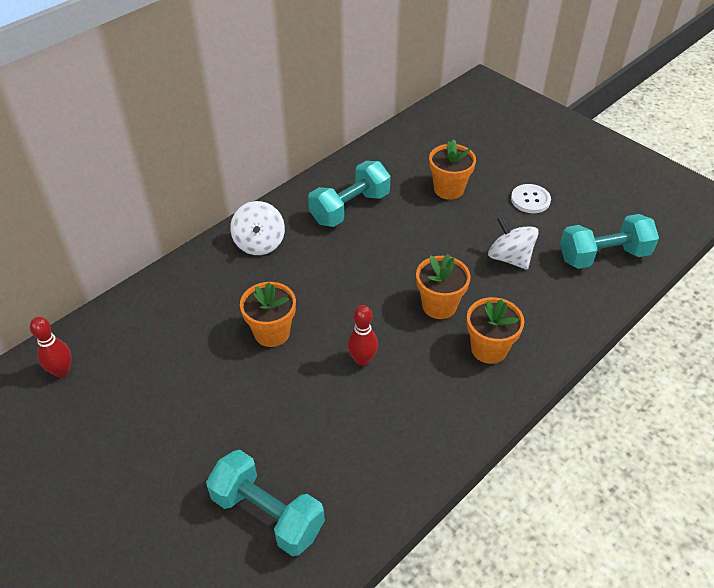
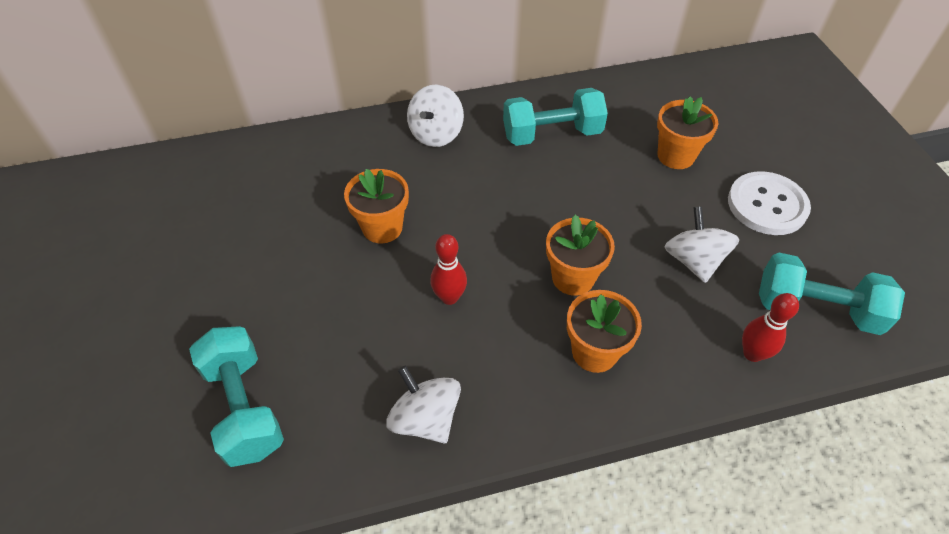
camera: 30 degrees right, 5 degrees up
(62, 371) = (180, 179): red bowling pin -> red bowling pin (752, 353)
(408, 450) = (425, 418): none -> white spinning top
(530, 200) = (767, 205): white button -> white button, size x1.54

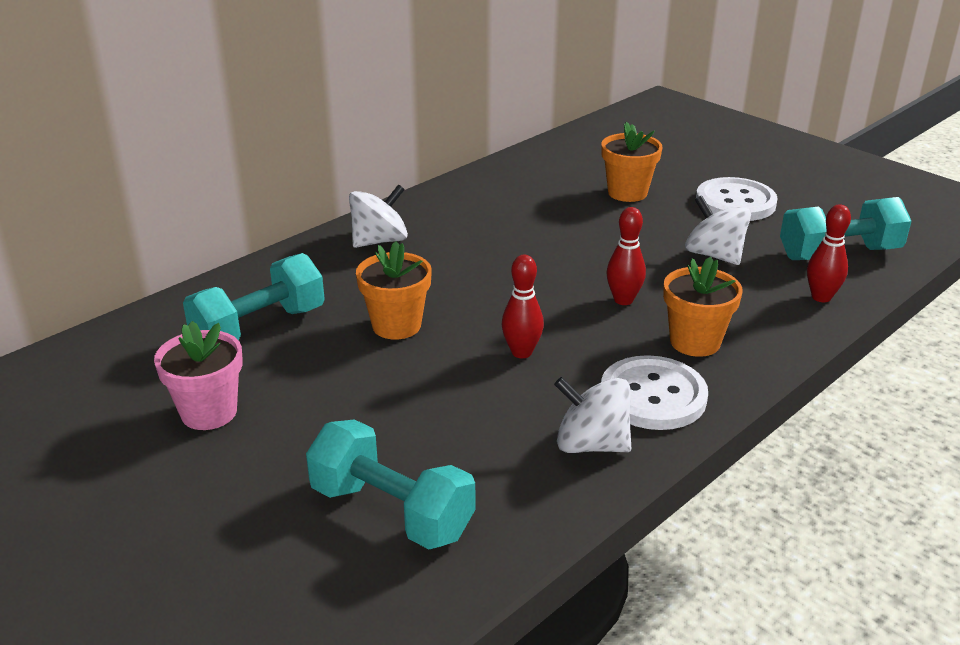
camera: 30 degrees left, 20 degrees down
(205, 255) = (209, 412): none -> pink flower pot
(436, 134) = (379, 241): white spinning top -> white spinning top turned 120 degrees counterclockwise
(512, 393) = (653, 396): none -> white button
(552, 134) = (498, 209): turquoise dumbbell -> turquoise dumbbell (259, 328)
(573, 278) = (623, 300): orange flower pot -> red bowling pin

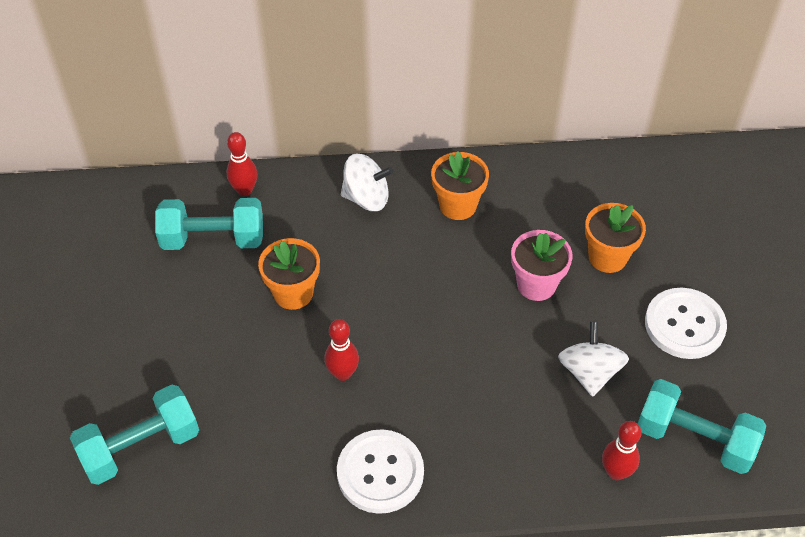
camera: 40 degrees right, 20 degrees up
(209, 412) = (123, 297): pink flower pot -> pink flower pot (536, 284)
(391, 512) = (140, 447): turquoise dumbbell -> turquoise dumbbell turned 75 degrees clockwise
(591, 444) = (297, 482): white spinning top -> none
(623, 300) = (465, 372): red bowling pin -> red bowling pin (244, 190)
(695, 342) = (466, 447): orange flower pot -> orange flower pot (458, 205)

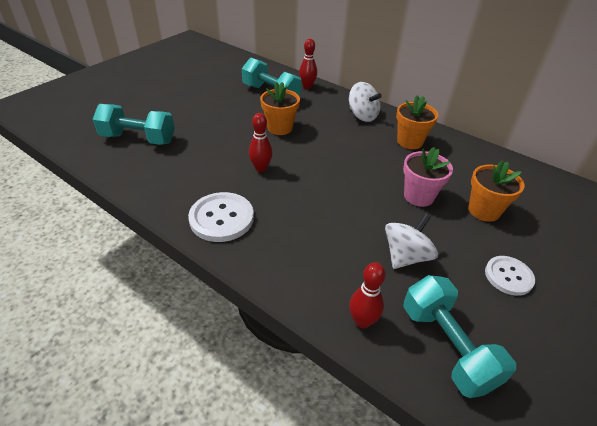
camera: 40 degrees right, 10 degrees down
(684, 325) = (508, 276): white button -> white button, size x0.65

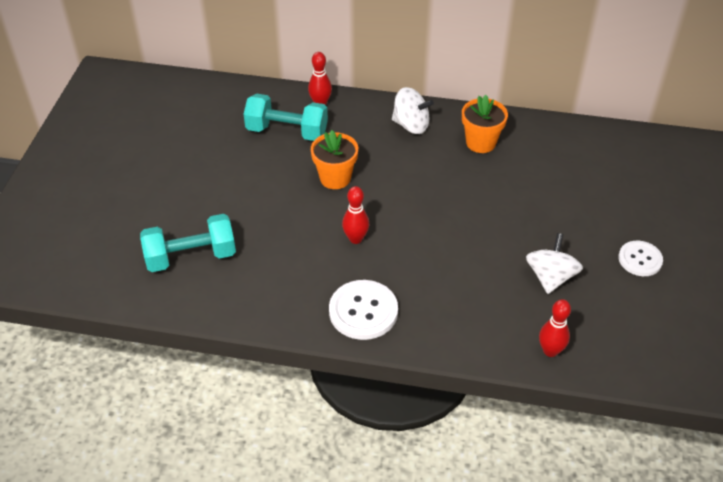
camera: 25 degrees left, 5 degrees up
(418, 196) = (526, 208): pink flower pot -> none
(447, 346) = (623, 341): turquoise dumbbell -> none
(483, 210) = (590, 200): orange flower pot -> none

